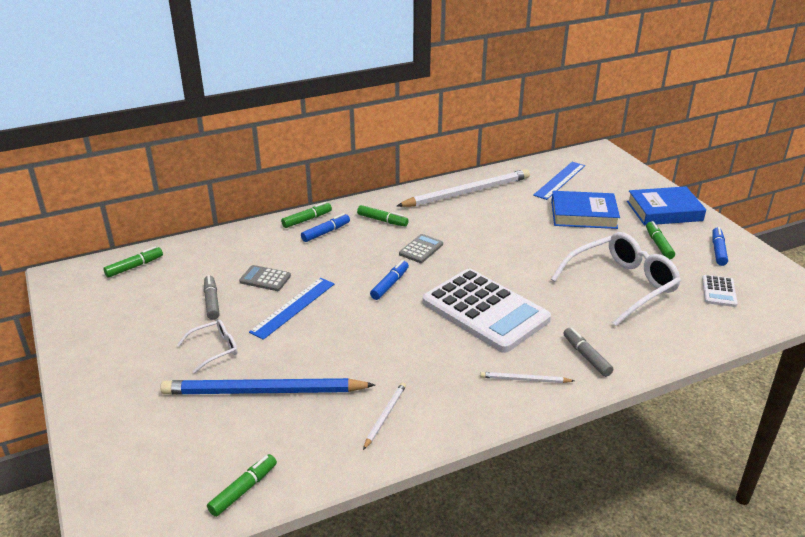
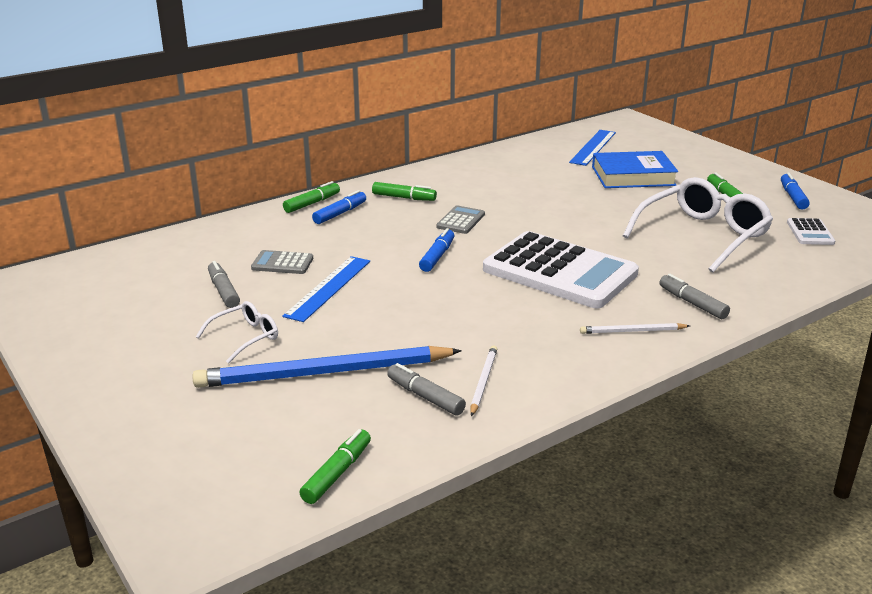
camera: 10 degrees left, 5 degrees down
(134, 267) = (110, 265): green marker -> none
(334, 425) = (425, 397): none -> grey marker
(467, 192) = (492, 165): white pencil -> none
(664, 211) = (719, 166): blue book -> none

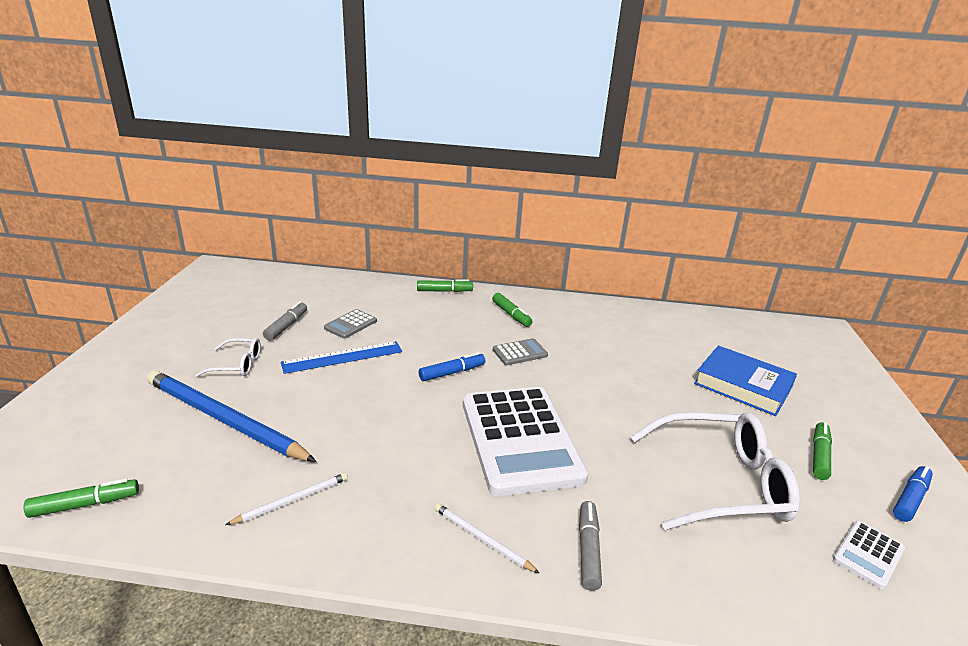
camera: 40 degrees right, 0 degrees up
(282, 263) = (350, 324): grey calculator -> grey calculator turned 105 degrees counterclockwise
(340, 213) = (448, 306): blue marker -> none
(425, 397) = (237, 484): grey marker -> none
(593, 147) = (746, 341): blue ruler -> none

